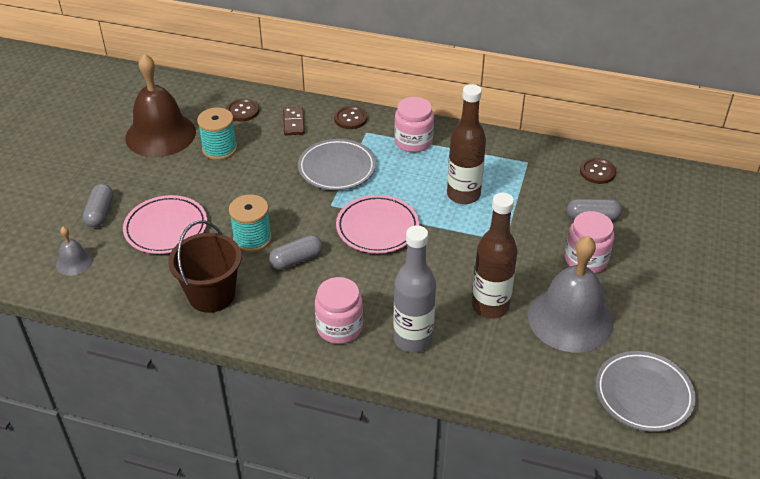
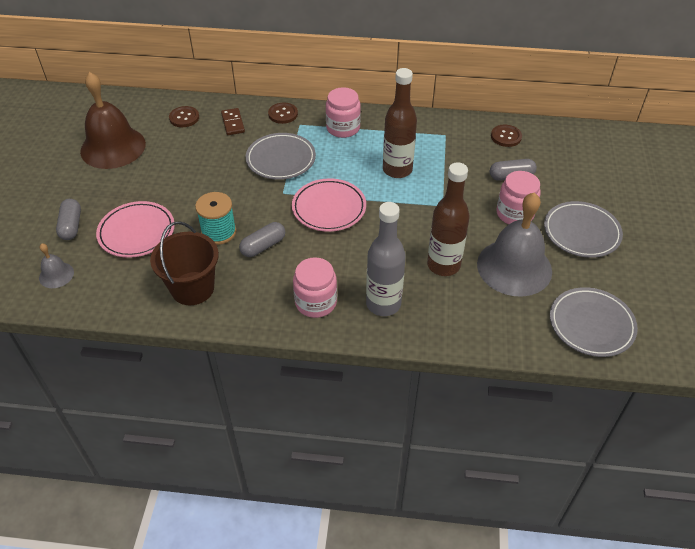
camera: 10 degrees left, 5 degrees up
(219, 149) = (170, 154): turquoise spool -> none
(658, 290) = (581, 232): none -> grey plate

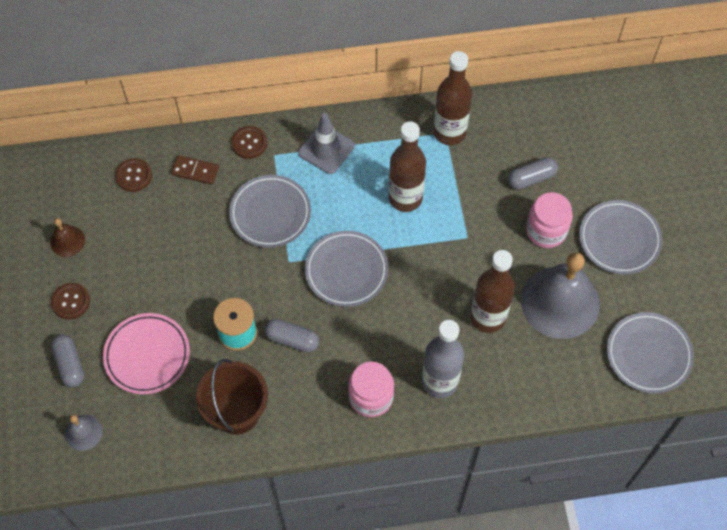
camera: 15 degrees left, 15 degrees up
(113, 147) = (67, 241): brown bell -> brown bell, size x0.45
(233, 123) = (195, 171): brown domino -> brown domino turned 45 degrees counterclockwise
(263, 246) = (292, 339): grey capsule -> grey capsule turned 75 degrees clockwise
(329, 208) = (346, 271): pink plate -> grey plate
(343, 128) = (326, 149): pink jar -> grey traffic cone
(449, 135) = (449, 132): none -> brown bottle
(506, 137) = (513, 120): brown button -> brown button (70, 301)

